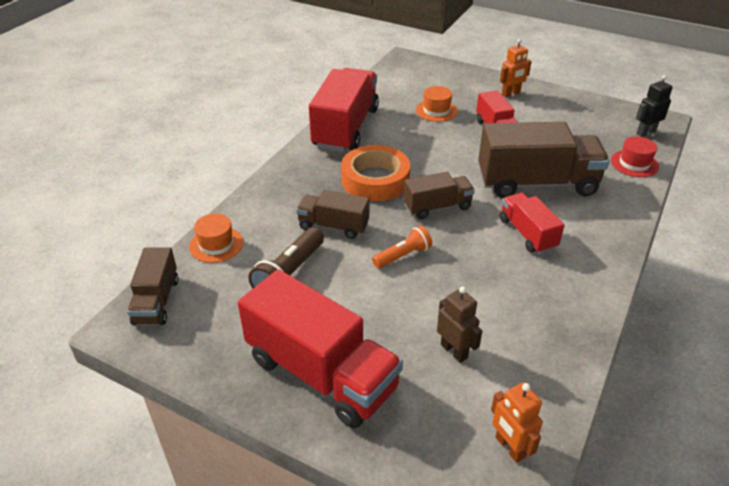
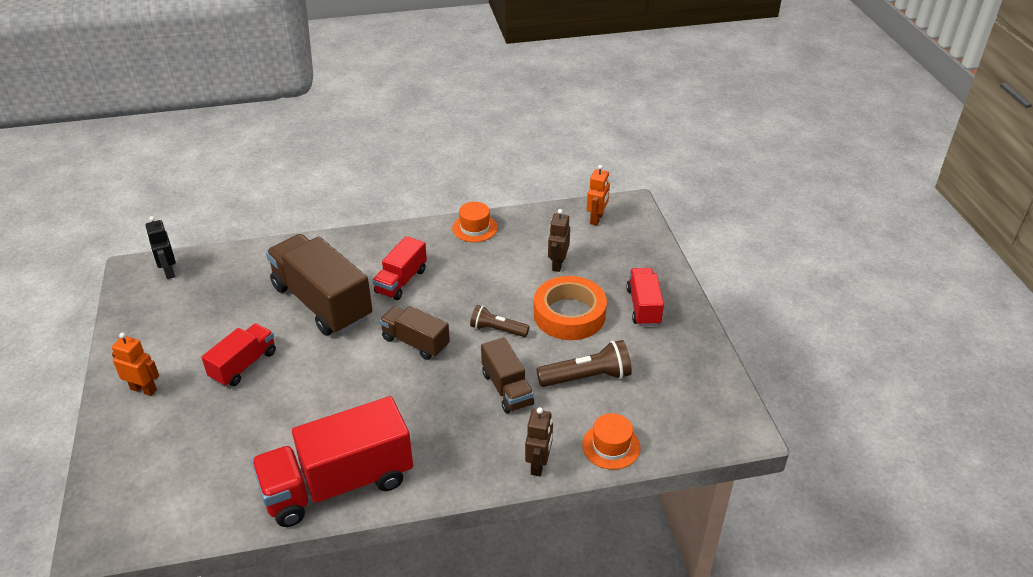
camera: 130 degrees left, 0 degrees up
(156, 301) = (701, 431): brown truck -> none
(251, 204) = (538, 465): none -> brown robot
(321, 373) = (643, 307): red truck -> red truck, size x0.54
(375, 180) = (414, 402): orange tape -> orange tape (569, 314)
(403, 255) = (497, 330): orange flashlight -> brown flashlight
(436, 110) = (234, 430): orange hat -> orange hat (474, 228)
(634, 163) = (237, 262): red hat -> none
(645, 132) = (169, 272): black robot -> black robot turned 45 degrees clockwise

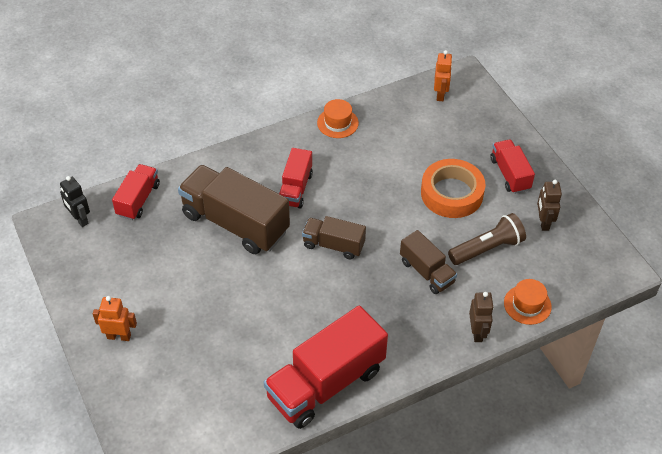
camera: 15 degrees left, 10 degrees up
(243, 365) = (195, 296): red truck -> red truck (138, 200)
(497, 330) = (397, 220): brown flashlight -> none
(557, 264) = (424, 146): brown robot -> brown robot (543, 222)

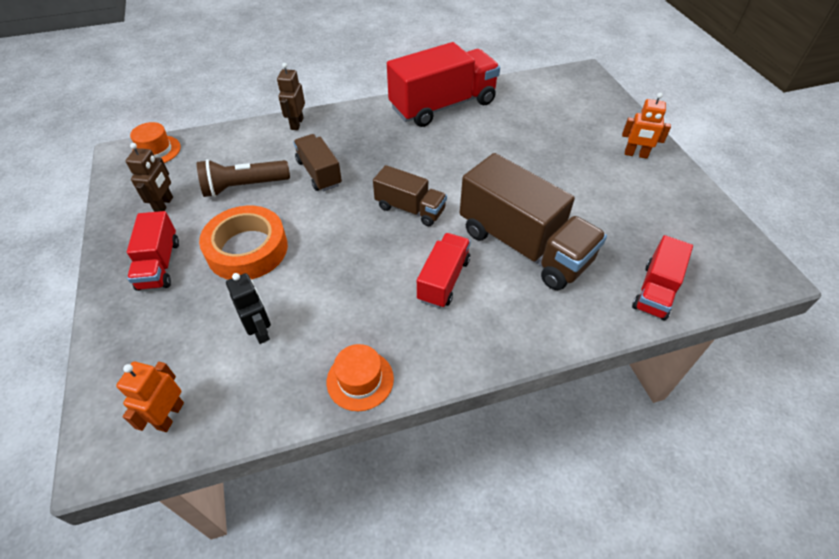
camera: 170 degrees left, 0 degrees up
(79, 219) = (726, 274): black robot -> black robot (260, 331)
(527, 304) = (237, 138): orange hat -> orange hat (156, 151)

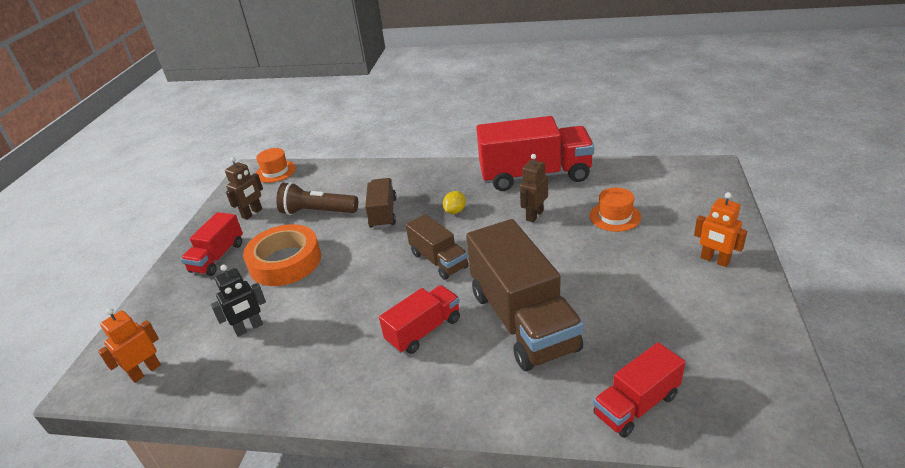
camera: 30 degrees right, 15 degrees down
(260, 331) = (249, 328): black robot -> black robot turned 60 degrees clockwise
(297, 123) = (394, 169): brown robot -> brown robot (534, 215)
(360, 380) = (294, 393): orange hat -> orange hat (615, 216)
(391, 156) = (455, 211): none -> yellow lemon

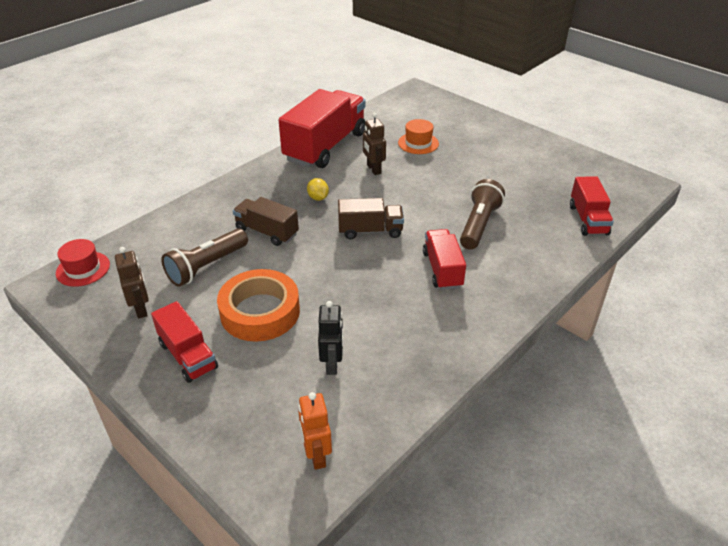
camera: 60 degrees left, 5 degrees up
(275, 171) = (83, 269): orange hat -> red hat
(522, 320) = (478, 224): brown truck -> brown flashlight
(714, 260) = (501, 136): orange robot -> none

